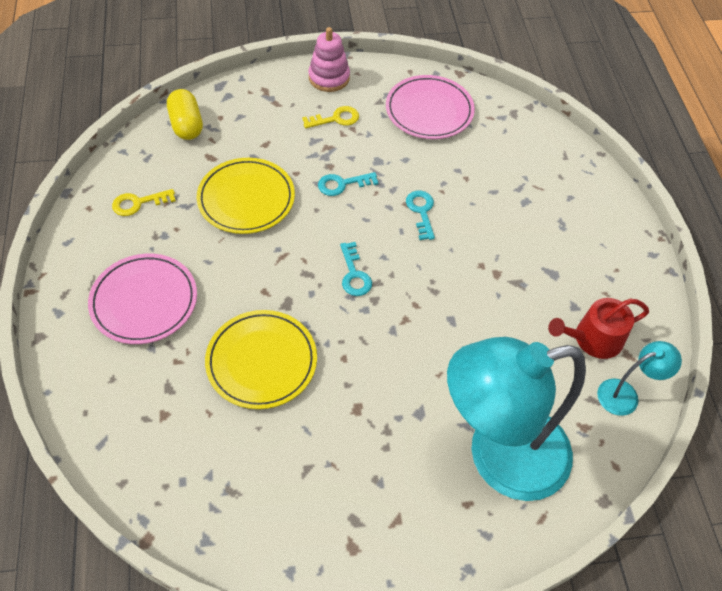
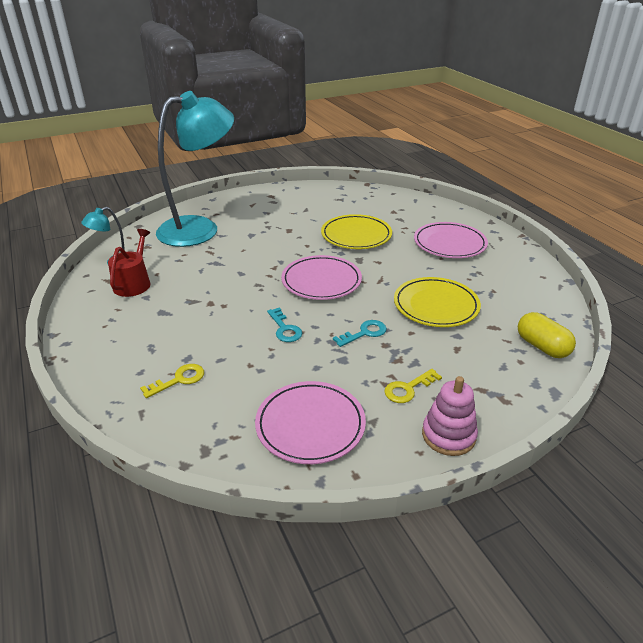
camera: 165 degrees right, 20 degrees down
(138, 203) = (512, 286): yellow key -> yellow key (178, 380)
(354, 274) = (321, 281): turquoise key -> pink plate
(593, 339) = (134, 283): red watering can -> red watering can turned 45 degrees counterclockwise

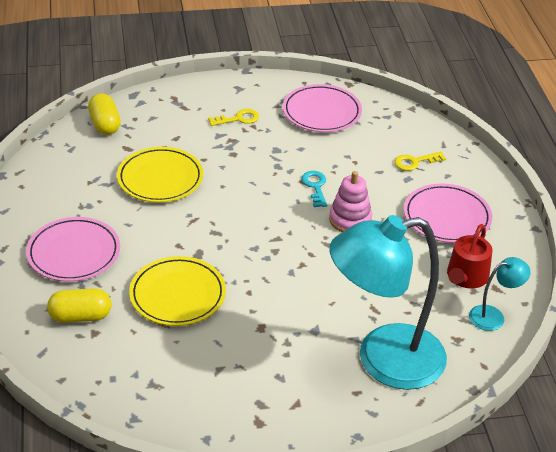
camera: 165 degrees left, 5 degrees up
(321, 281) = (257, 232): pink plate -> pink plate (447, 217)
(364, 333) = (245, 167): turquoise key -> none
(409, 216) = (80, 316): none -> yellow capsule
(448, 435) = (231, 88): pink stacking toy -> pink stacking toy (350, 220)

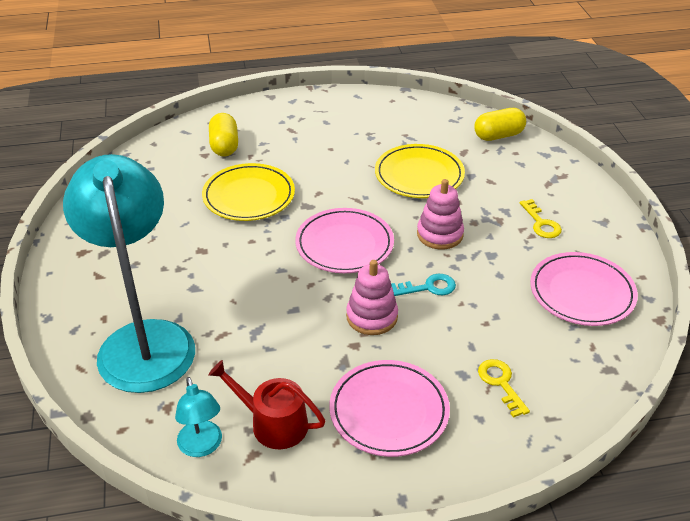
camera: 90 degrees right, 0 degrees up
(74, 253) = (304, 135): pink plate -> pink plate (344, 244)
(248, 174) = (440, 234): none -> pink stacking toy

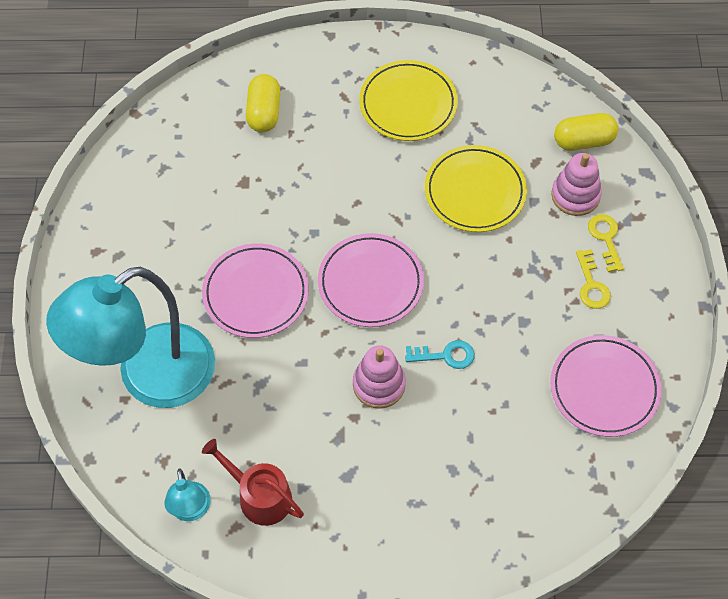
camera: 10 degrees right, 20 degrees up
(144, 340) = (149, 377): turquoise lamp -> turquoise lamp turned 120 degrees counterclockwise
(249, 196) = (280, 196): yellow plate -> yellow plate (408, 104)
(389, 411) = (371, 501): pink plate -> pink plate (256, 293)
(440, 234) = (476, 284): pink stacking toy -> pink stacking toy (575, 195)
(501, 383) = (487, 487): yellow key -> yellow key (605, 238)

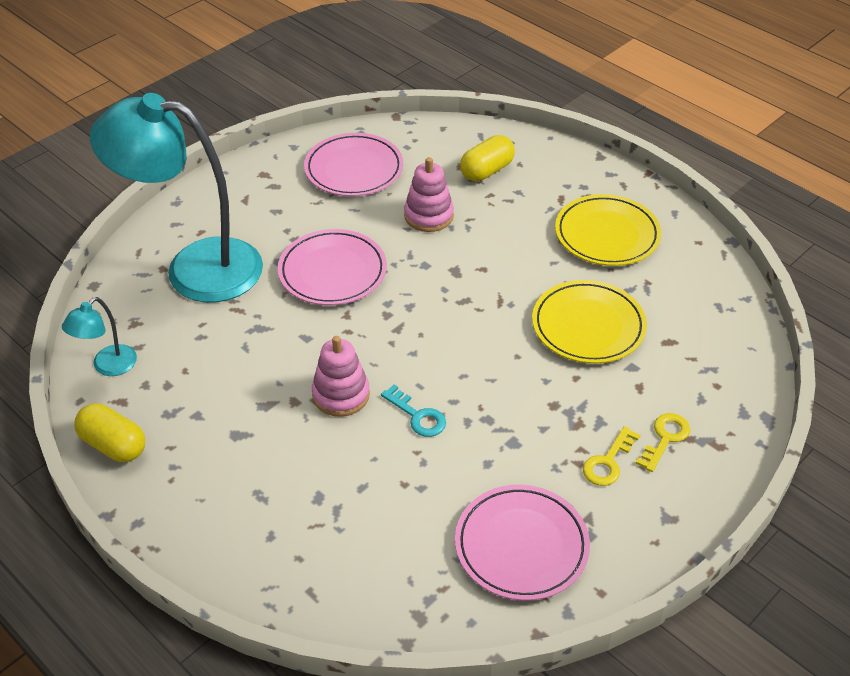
camera: 45 degrees right, 15 degrees down
(259, 496) = (162, 395): red watering can -> none
(370, 283) = (424, 325): pink plate -> pink plate (354, 169)
(575, 195) = (676, 389): pink stacking toy -> pink stacking toy (428, 216)
(583, 141) = (733, 356): yellow capsule -> yellow capsule (114, 445)

